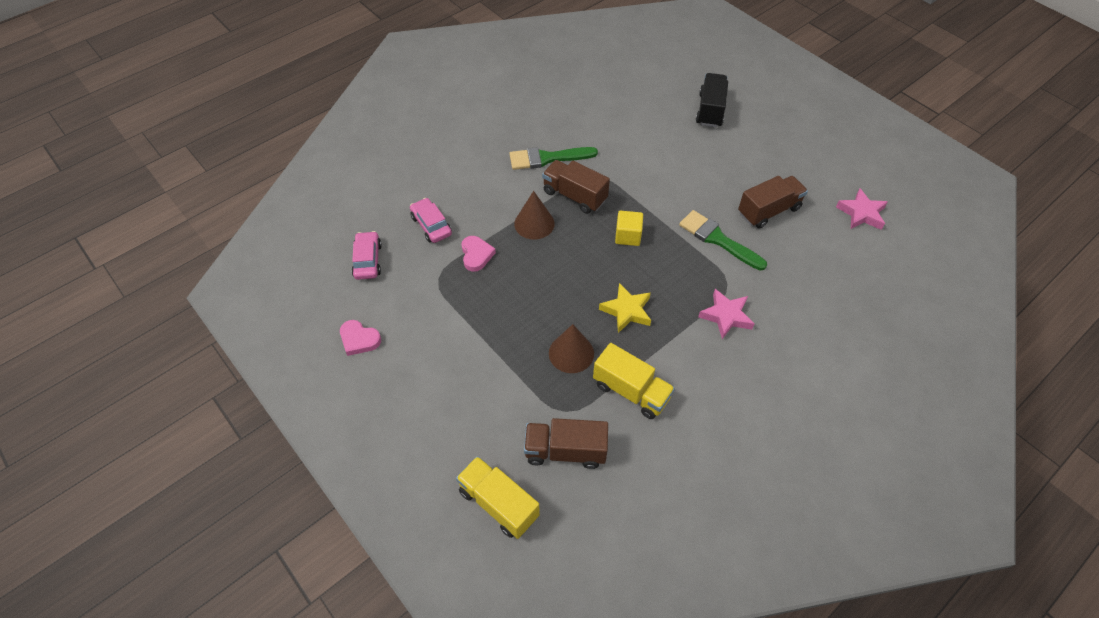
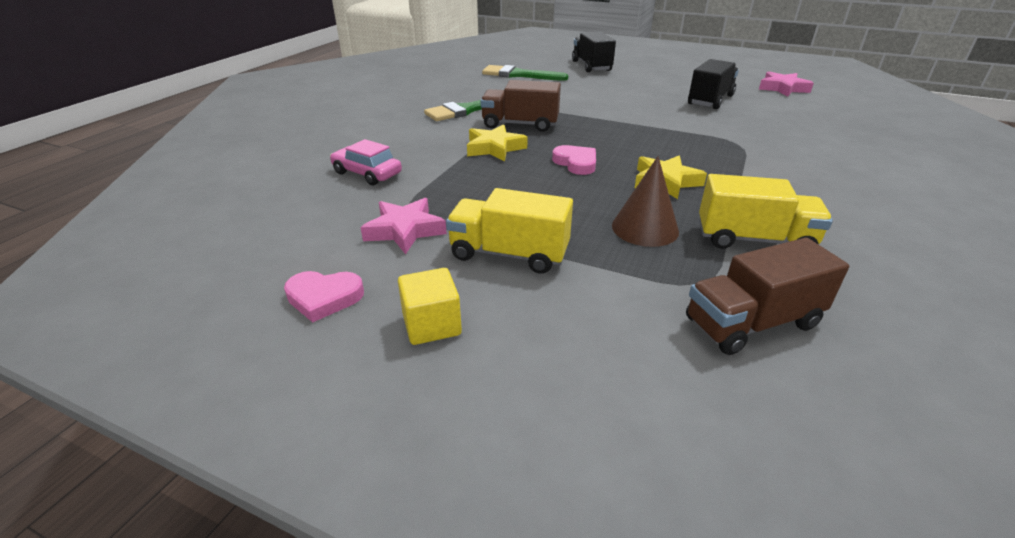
camera: 25 degrees left, 20 degrees down
(367, 260) = (292, 218): pink car -> none
(476, 255) = (445, 182): pink heart -> pink heart (576, 163)
(498, 504) = (736, 431): yellow truck -> yellow truck (509, 254)
(534, 223) = (494, 148): brown cone -> yellow star
(628, 236) = (603, 136): yellow cube -> yellow cube (432, 325)
(718, 239) = (690, 121): green brush -> green brush (519, 75)
(726, 316) = (766, 162): pink star -> pink star (405, 230)
(768, 211) = (710, 100): brown truck -> black truck

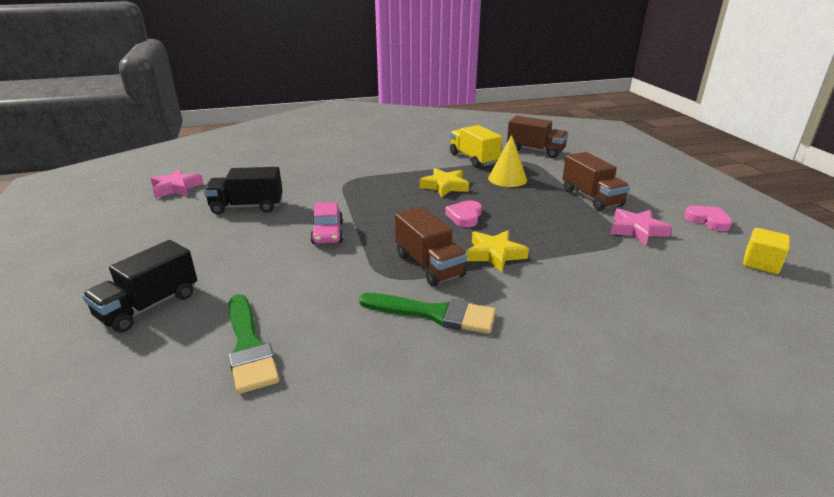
camera: 130 degrees left, 5 degrees down
(367, 173) = (629, 284): pink car -> pink car (327, 233)
(432, 325) = (659, 193): yellow cube -> yellow cube (760, 264)
(509, 254) = (591, 198): yellow truck -> brown truck
(645, 228) = (507, 179): brown cone -> yellow cone

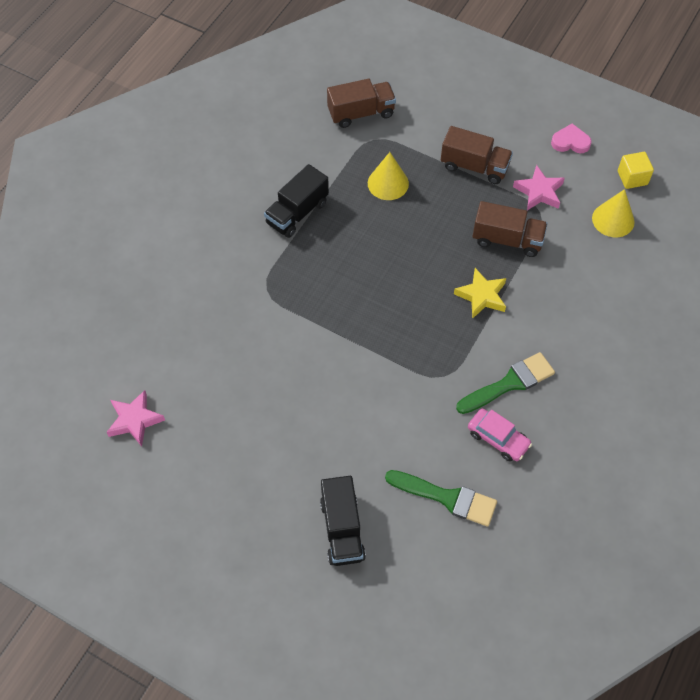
camera: 45 degrees left, 30 degrees up
(247, 207) = (239, 390): black truck -> black truck (297, 213)
(327, 233) = (347, 367): pink car -> pink car (498, 438)
(429, 265) = (456, 342): brown truck -> brown truck (507, 240)
(445, 186) = (354, 234): yellow star -> none
(465, 216) = (415, 265): pink heart -> none
(473, 159) = (326, 168): yellow truck -> none
(703, 276) = (613, 220): none -> yellow cone

